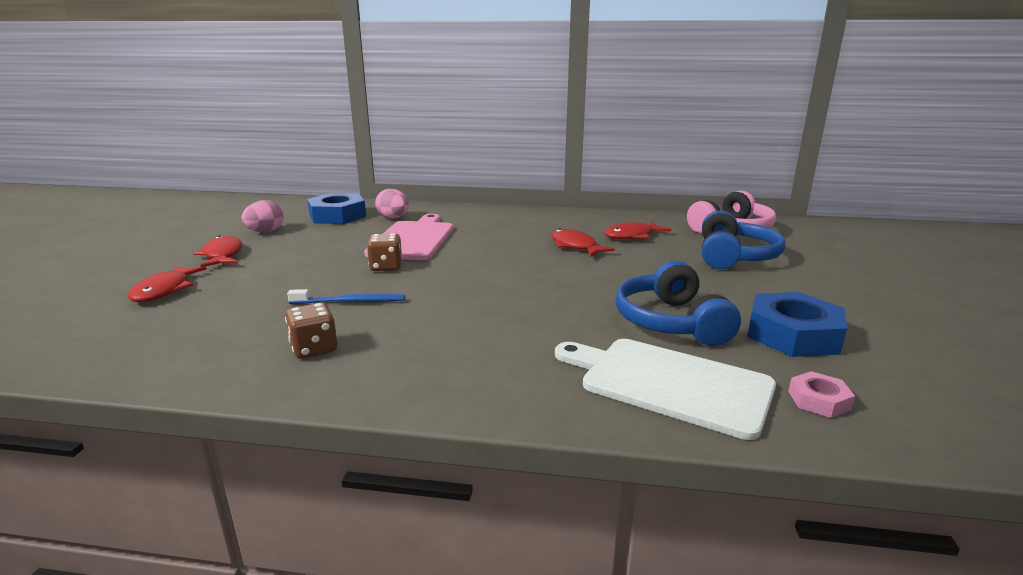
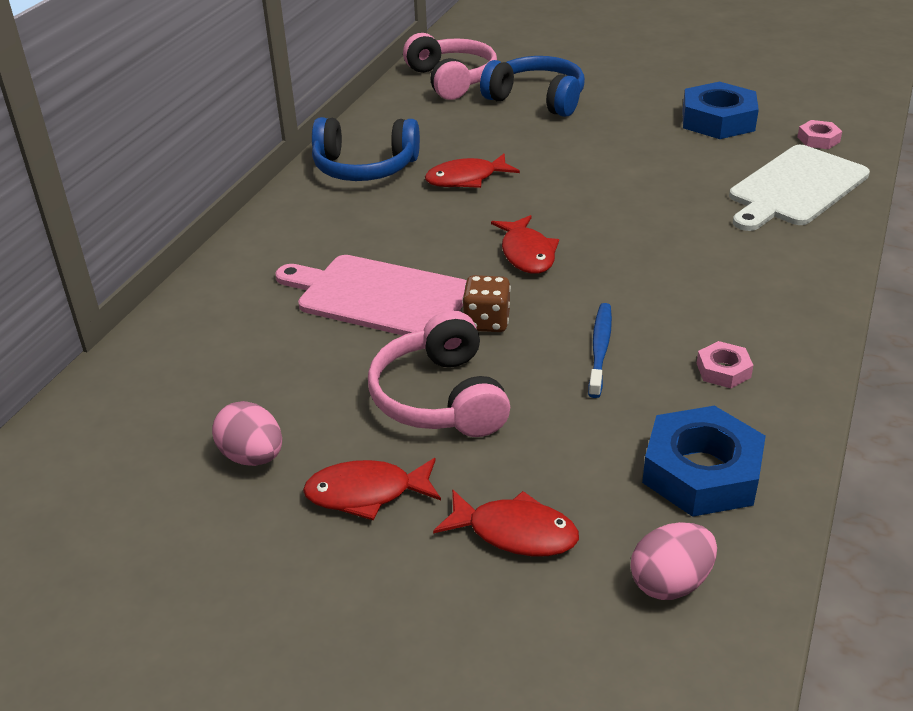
camera: 75 degrees left, 15 degrees up
(303, 262) = (440, 398): none -> pink headphones
(314, 349) = (723, 370): brown dice -> pink nut
(337, 216) = (201, 374): blue nut -> blue nut (701, 472)
(393, 218) = (255, 313): pink egg -> pink egg (670, 583)
(632, 236) = (446, 138): red fish -> red fish (527, 253)
(671, 322) = (687, 165): blue headphones -> blue headphones (365, 167)

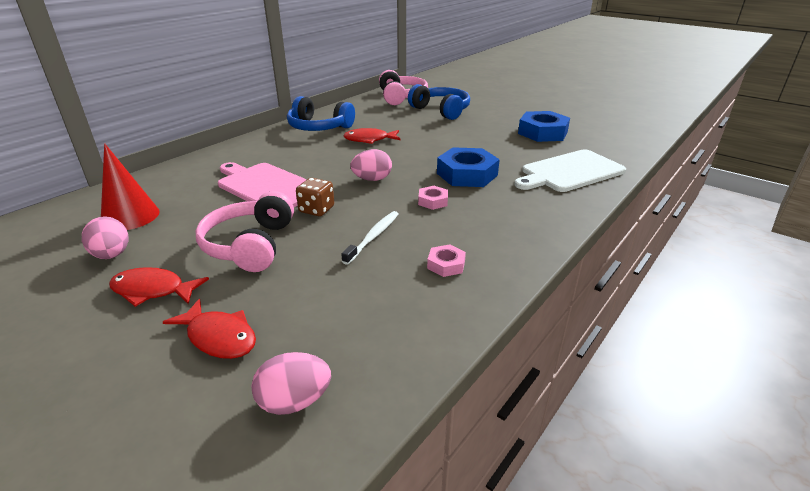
camera: 15 degrees right, 5 degrees down
(213, 390) = (130, 216): none -> red cone
(527, 253) = (372, 179): red fish -> pink egg
(600, 349) = (373, 237): blue toothbrush -> white toothbrush
(701, 472) = (380, 326): blue nut -> blue nut (467, 174)
(818, 139) = (602, 150): pink nut -> pink nut (433, 201)

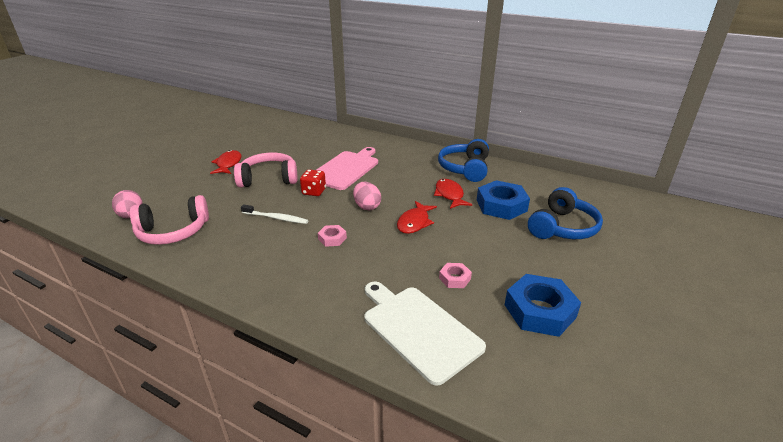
camera: 80 degrees right, 0 degrees up
(112, 255) = (262, 147): pink egg -> none
(130, 216) = (302, 140): red cone -> none
(219, 337) = (185, 188): red fish -> red fish (414, 222)
(316, 210) = (314, 192): brown dice -> red dice
(401, 97) = (586, 198): pink headphones -> pink headphones (173, 232)
(446, 265) = (236, 251): pink nut -> pink nut (454, 278)
(467, 174) = (390, 254): blue nut -> blue nut (501, 205)

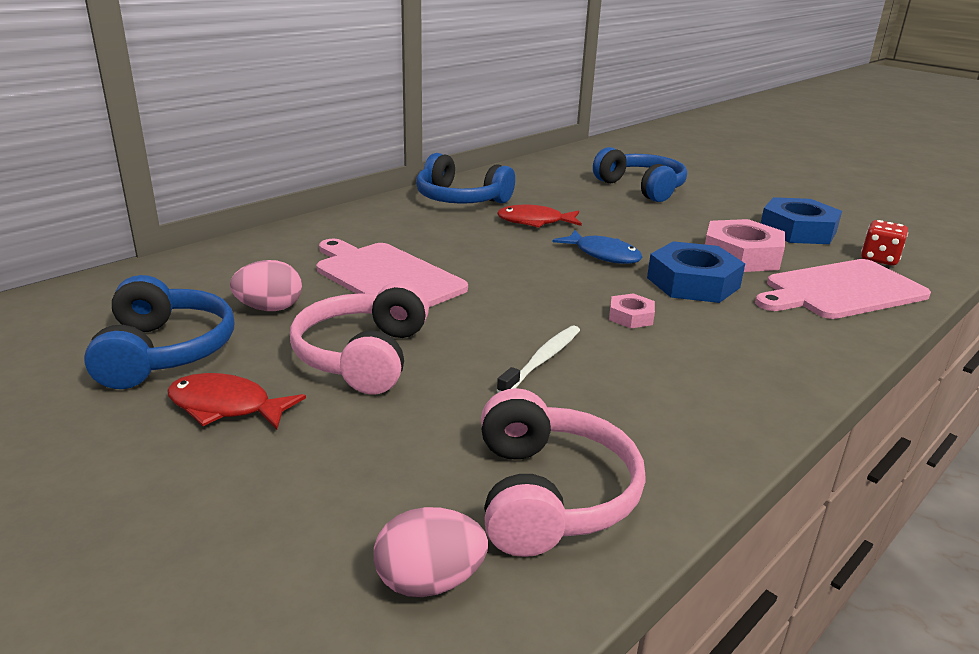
camera: 75 degrees left, 5 degrees down
(263, 146) = (164, 352): none -> blue headphones
(314, 192) = (458, 315): red dice -> red dice (879, 259)
(367, 206) = (539, 278): pink egg -> pink egg (270, 309)
(414, 222) = (603, 255): red fish -> blue fish
(419, 329) = (841, 290): white cutting board -> pink cutting board
(454, 278) = (741, 256): pink nut -> pink nut, size x2.02
(501, 205) = (579, 202): blue nut -> blue nut (693, 282)

